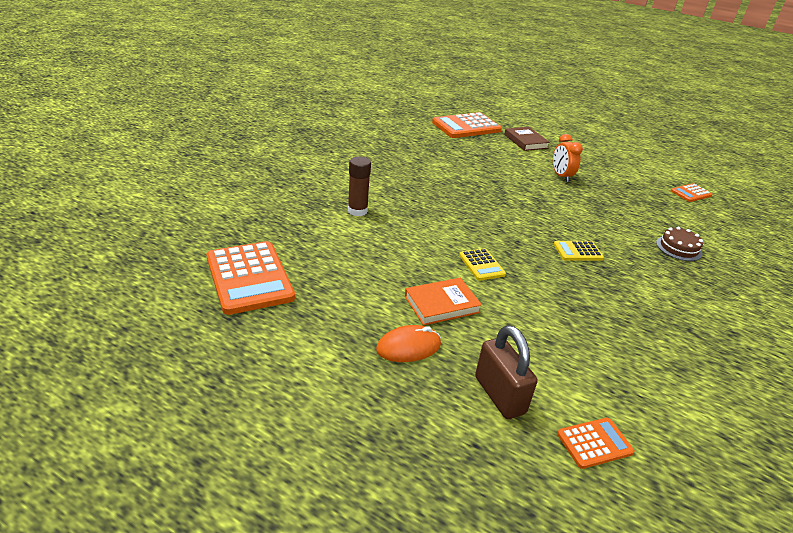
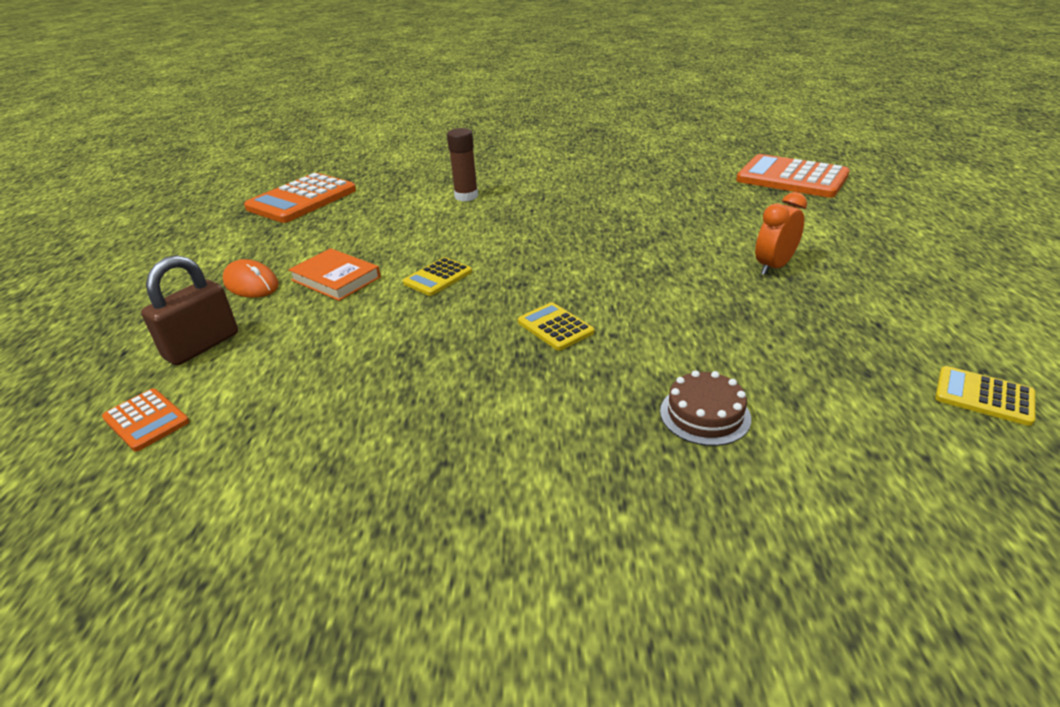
camera: 65 degrees right, 0 degrees up
(525, 141) = (839, 218): brown book -> none
(691, 193) = (983, 396): orange calculator -> yellow calculator

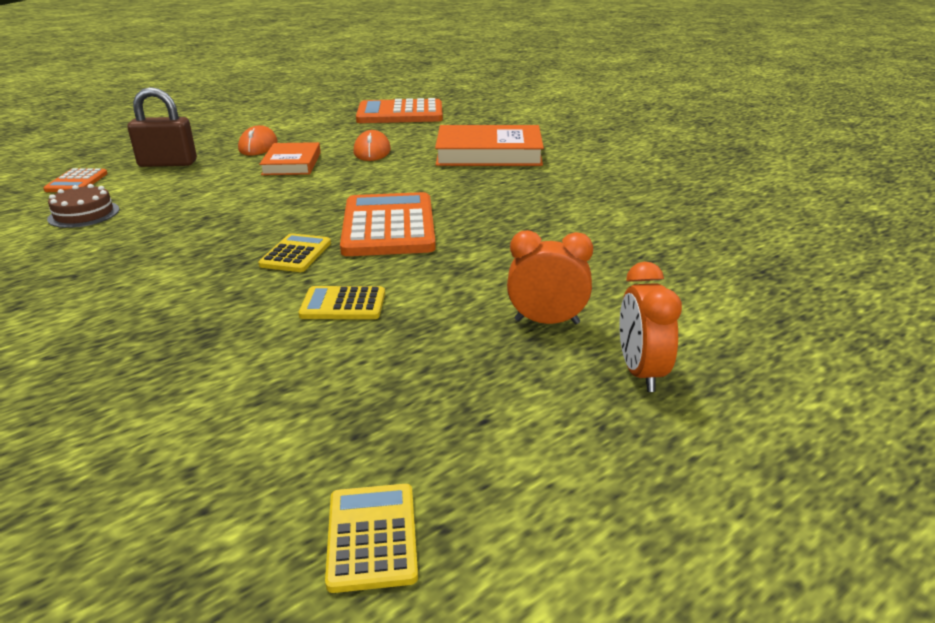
camera: 50 degrees right, 5 degrees down
(374, 236) = (372, 151): none -> orange mouse
(438, 277) = (331, 190): yellow calculator -> yellow calculator (343, 304)
(466, 196) = (489, 153): brown glue stick -> orange book
(705, 414) = (202, 358): brown cake -> brown cake (84, 214)
(791, 178) = (824, 275): orange calculator -> orange calculator (388, 226)
(858, 261) = (640, 372): none -> orange clock

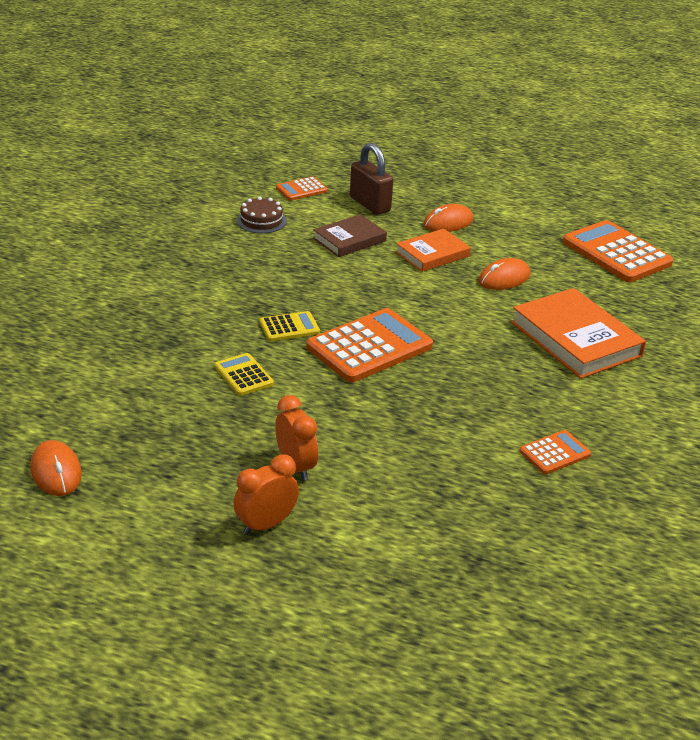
camera: 55 degrees right, 5 degrees up
(204, 186) = (349, 239): none -> brown book
(372, 537) = (56, 471): yellow calculator -> orange mouse
(632, 200) = (554, 453): none -> orange calculator

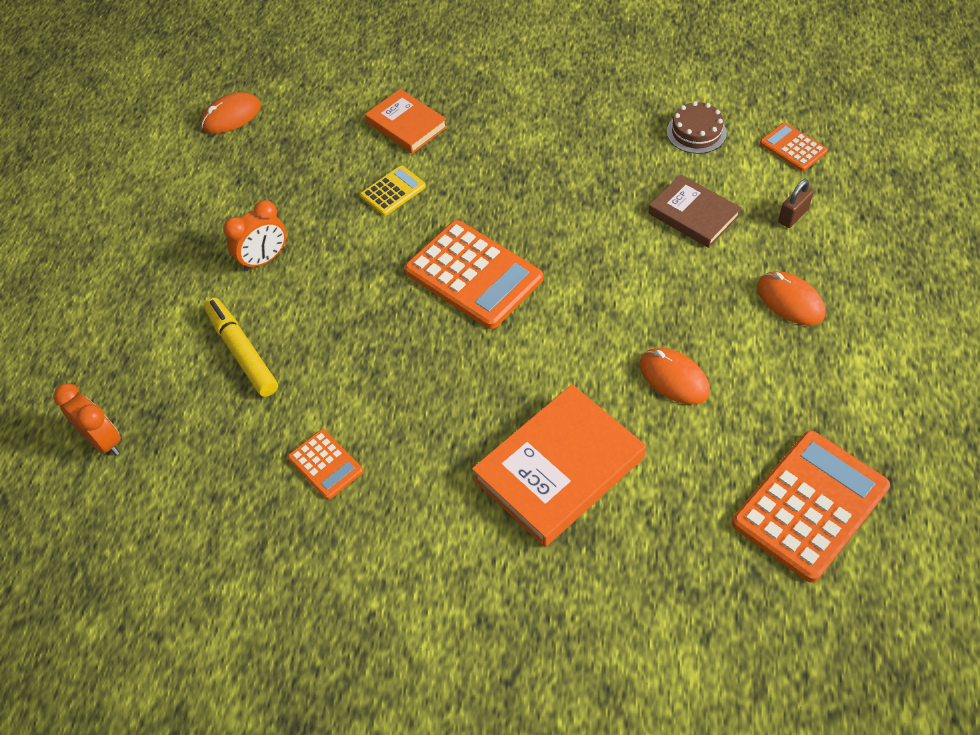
camera: 85 degrees right, 20 degrees up
(266, 524) = (185, 257): orange clock -> orange clock (103, 440)
(289, 327) = (487, 204): yellow calculator -> none
(370, 204) = (793, 216): brown padlock -> brown padlock, size x0.57
(414, 492) = (242, 352): none -> yellow marker
(432, 254) = (699, 297): orange book -> orange book (406, 125)

